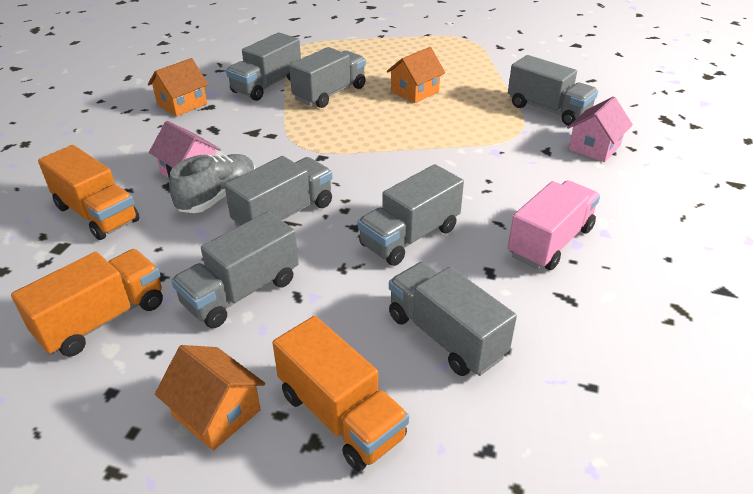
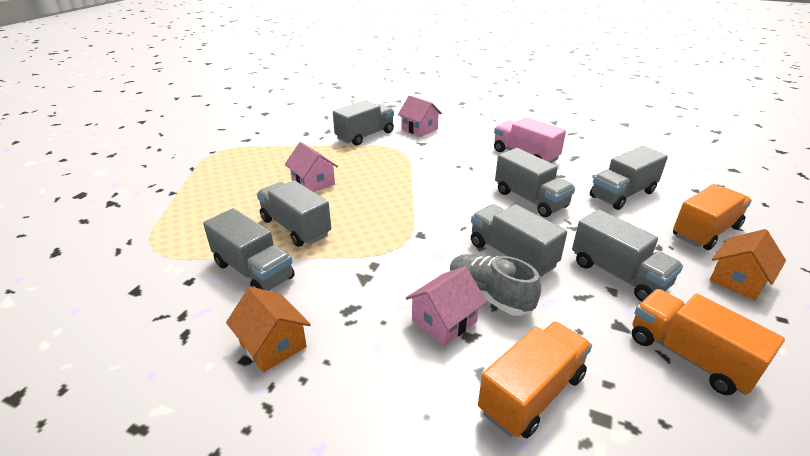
camera: 85 degrees left, 5 degrees down
(415, 92) = (313, 183): orange house -> pink house

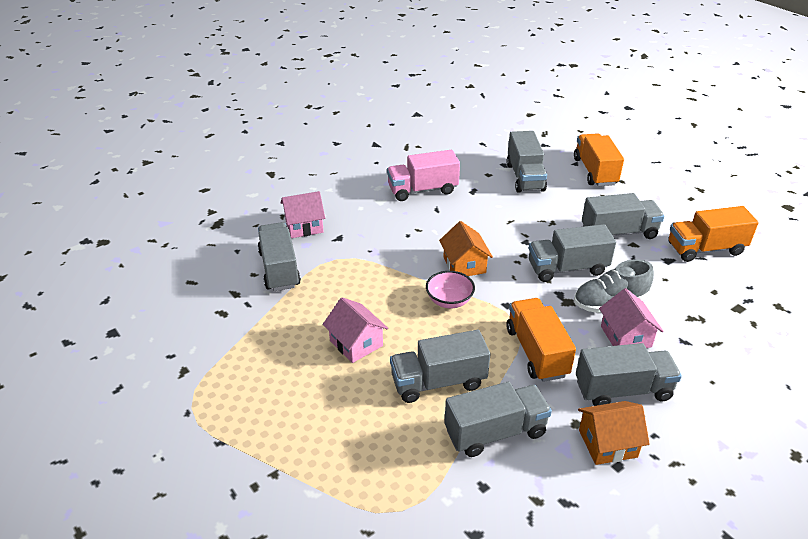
camera: 60 degrees left, 5 degrees up
(313, 183) = (356, 343): pink house -> pink house turned 60 degrees clockwise
(396, 205) = (449, 301): none -> pink bowl
(530, 199) = (497, 223): grey truck -> grey truck (623, 390)
(532, 393) = (710, 326): orange truck -> orange truck (536, 352)
(738, 280) = (650, 191): orange house -> orange house (464, 265)

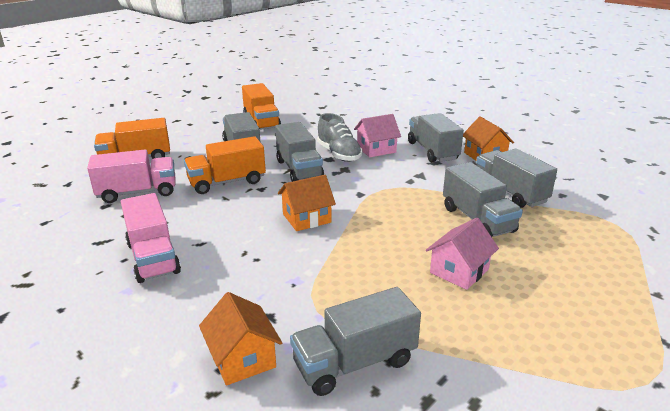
camera: 100 degrees left, 10 degrees down
(304, 226) = (242, 358): pink house -> orange house
(449, 301) = (367, 222): pink bowl -> none
(525, 177) = (137, 192): grey truck -> pink truck
(536, 352) = (413, 180): orange truck -> orange truck (227, 182)

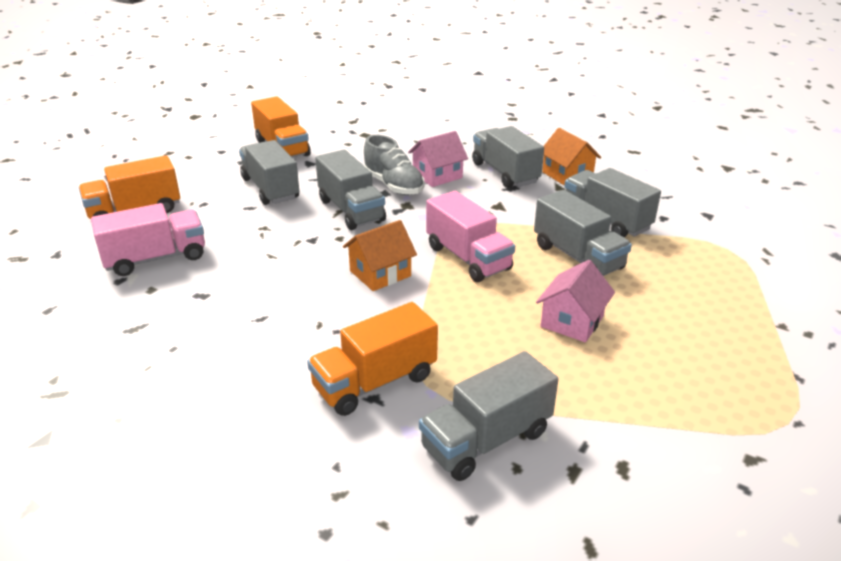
camera: 10 degrees left, 5 degrees up
(153, 258) = (209, 342): pink truck -> pink truck (468, 258)
(227, 182) = (266, 235): orange truck -> orange truck (375, 382)
(242, 358) = (360, 450): orange house -> none

